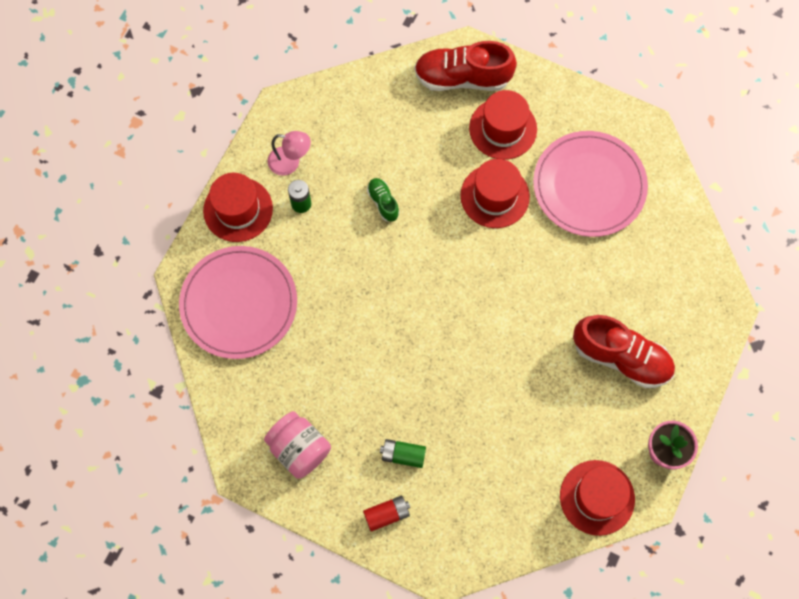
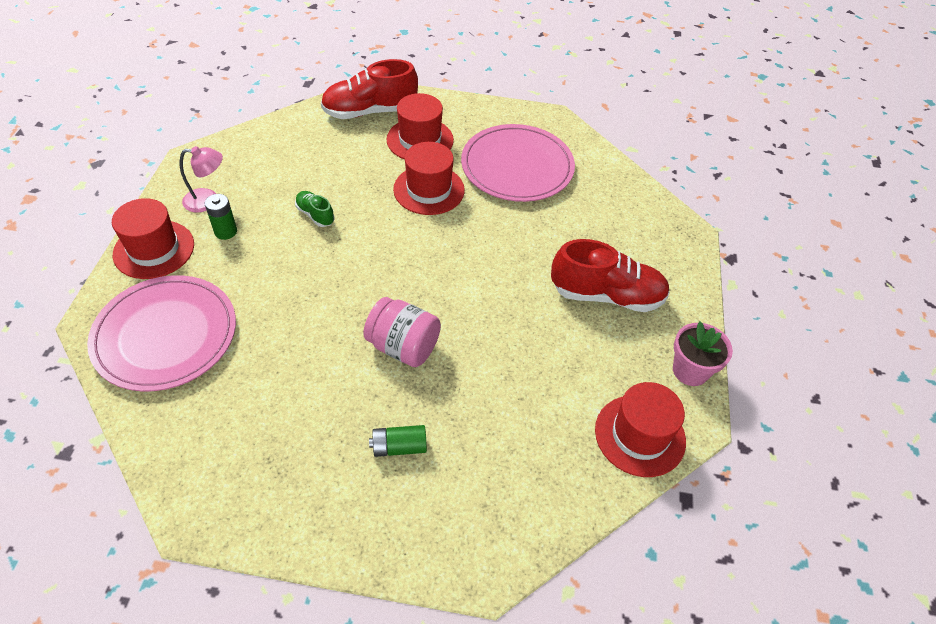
camera: 20 degrees left, 20 degrees down
(299, 449) = (265, 472): pink jar -> pink jar (403, 347)
(387, 514) = (396, 521): red battery -> none

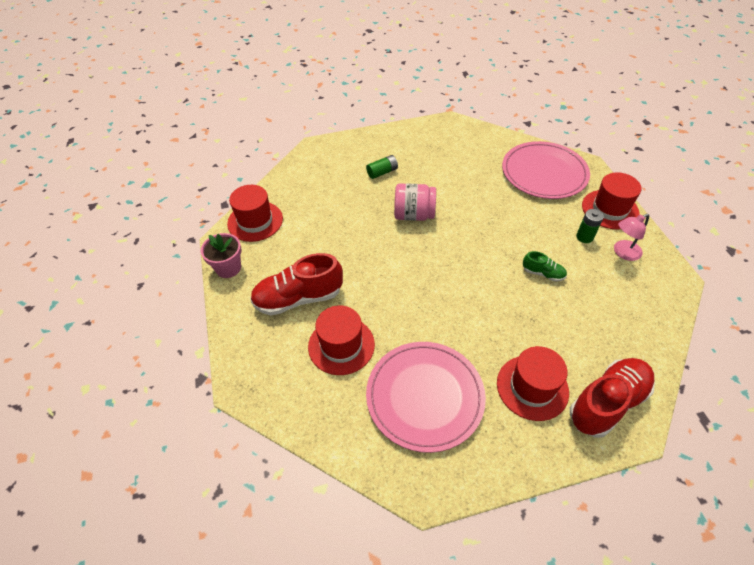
camera: 160 degrees right, 0 degrees up
(429, 190) = (482, 333): red hat -> red hat (341, 345)

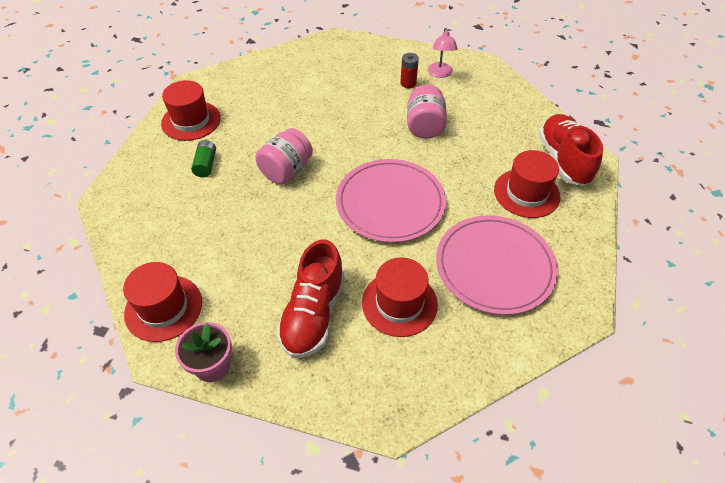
camera: 60 degrees left, 0 degrees up
(543, 273) = (424, 126): green shoe -> pink jar
(544, 173) = (320, 65): pink plate -> pink plate (390, 203)
(584, 237) = (408, 83): green battery -> red battery
(610, 209) = (393, 55): red hat -> red hat (191, 121)

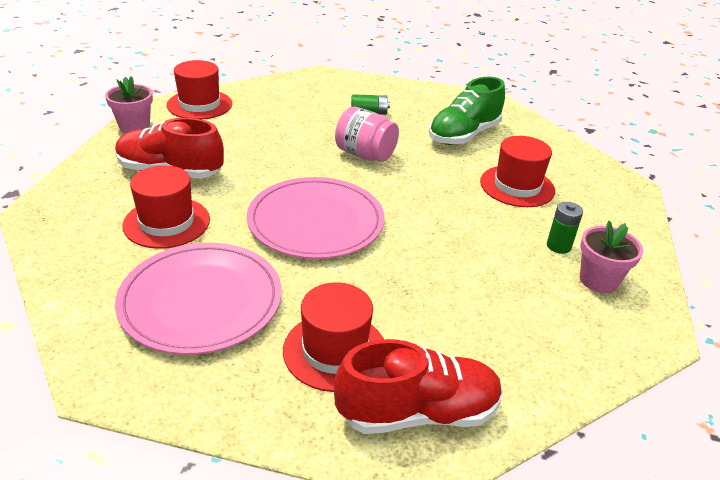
camera: 85 degrees right, 15 degrees down
(191, 121) = (431, 102): red hat -> red hat (517, 186)
(256, 107) = (464, 135): none -> green shoe
(408, 83) = (558, 246): red battery -> green battery
(424, 126) = (465, 257): pink jar -> none
(440, 74) = (598, 280): pink lamp -> pink flower pot

